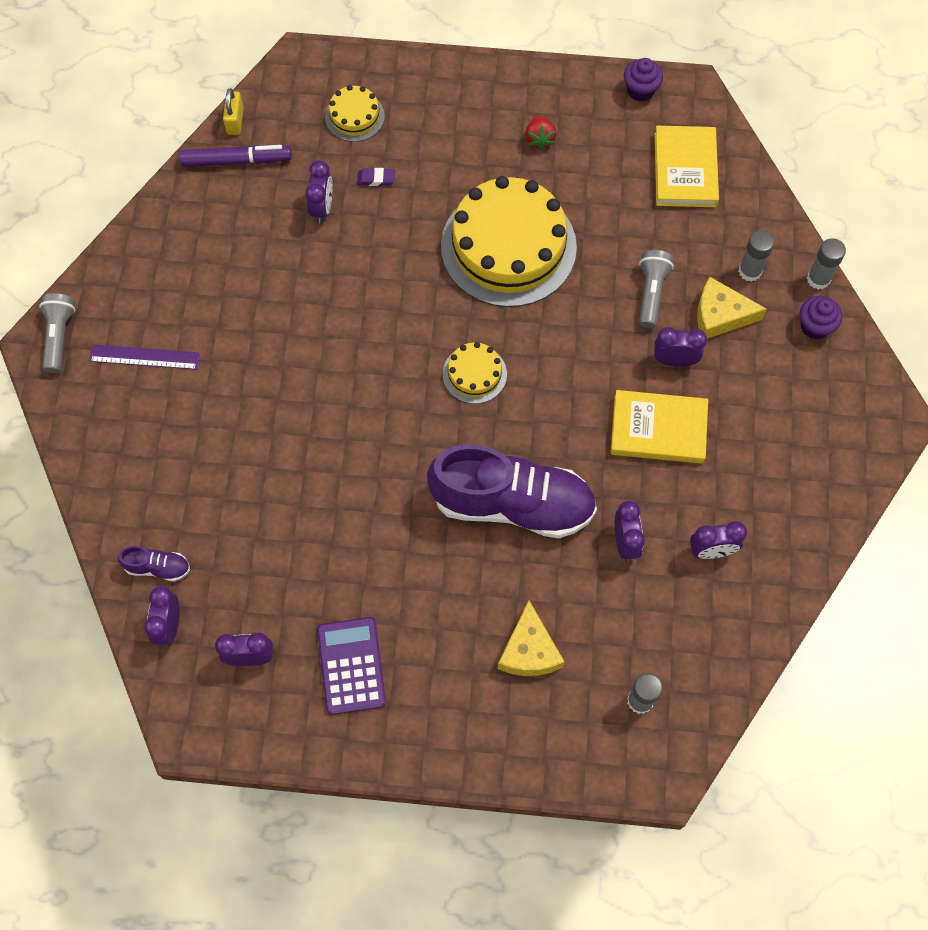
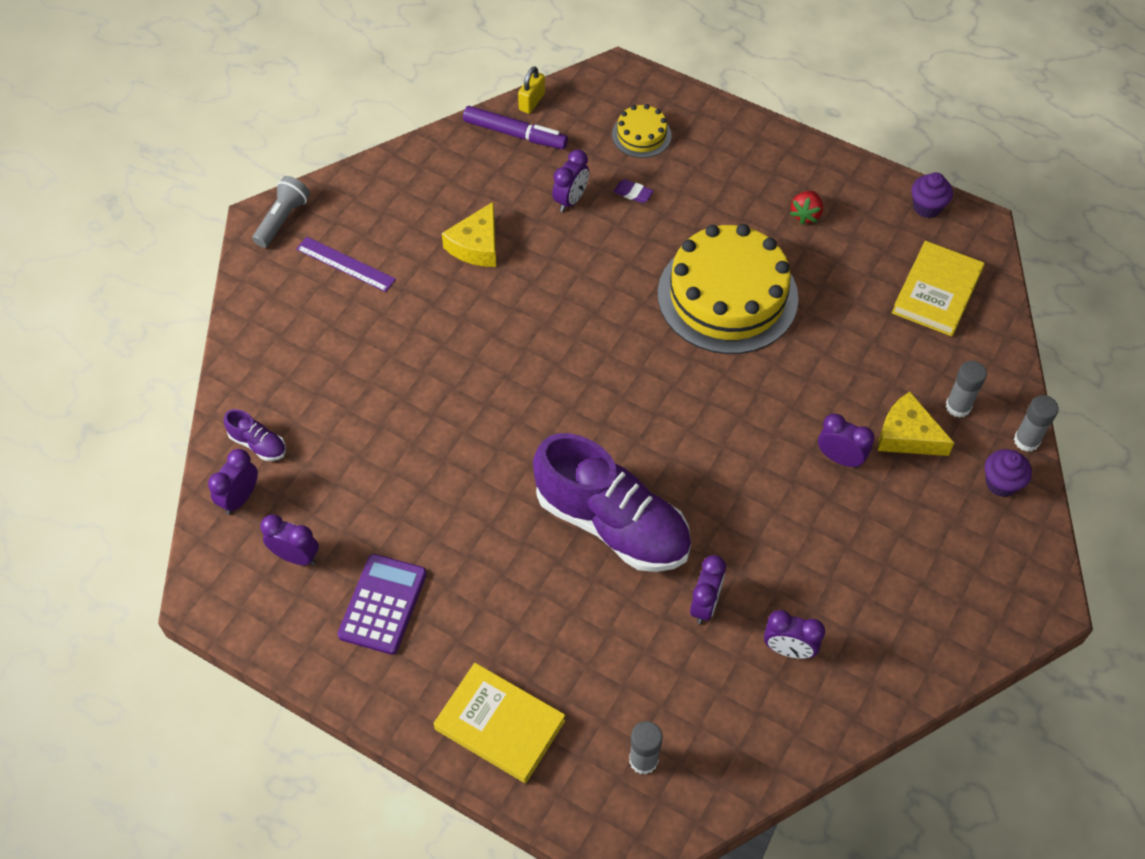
camera: 25 degrees right, 10 degrees down
(474, 374) = (636, 394): yellow cake -> none
(529, 650) = (558, 664): yellow cheese -> yellow cheese (476, 245)
(651, 293) = (847, 389): grey flashlight -> none
(658, 429) = (791, 514): yellow book -> yellow book (500, 725)

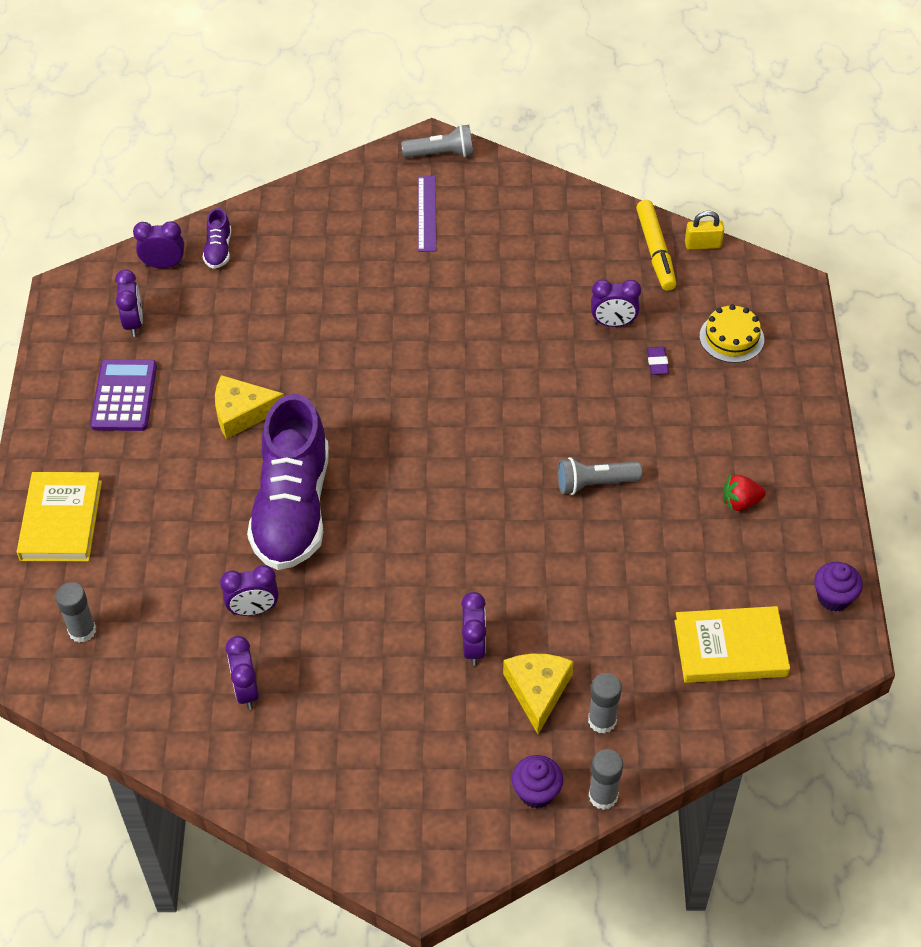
camera: 60 degrees right, 5 degrees down
(383, 604) = (124, 396): purple calculator -> purple calculator turned 75 degrees counterclockwise
(476, 245) = (511, 284): yellow cheese -> yellow cheese (242, 413)
(515, 134) = (655, 251): purple marker -> yellow marker
(727, 296) = (594, 483): yellow cake -> grey flashlight

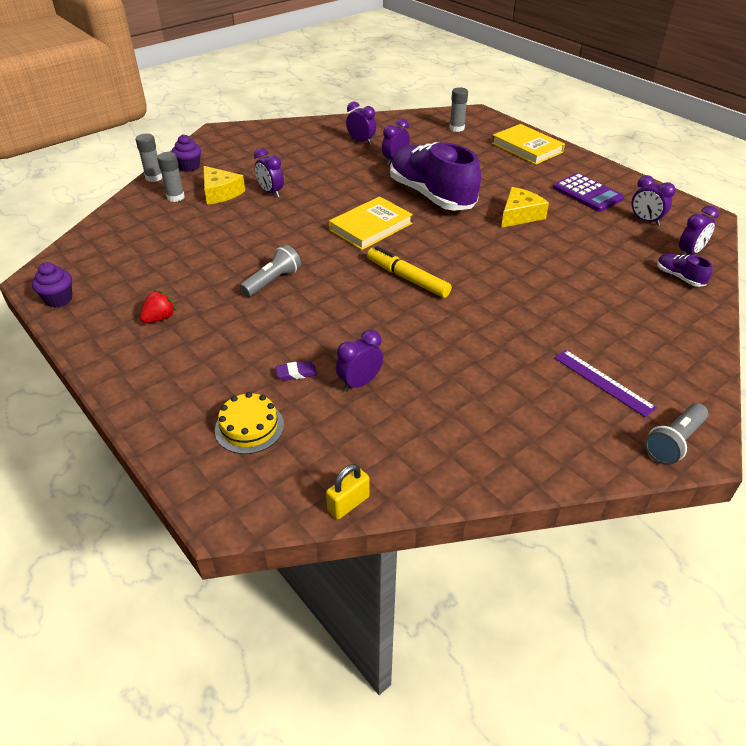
camera: 140 degrees right, 10 degrees down
(655, 251) = (386, 468): yellow marker -> yellow marker (407, 278)
(657, 363) = (296, 373): purple eraser -> purple eraser turned 60 degrees counterclockwise
(730, 648) = (119, 249): yellow book -> yellow book (370, 227)

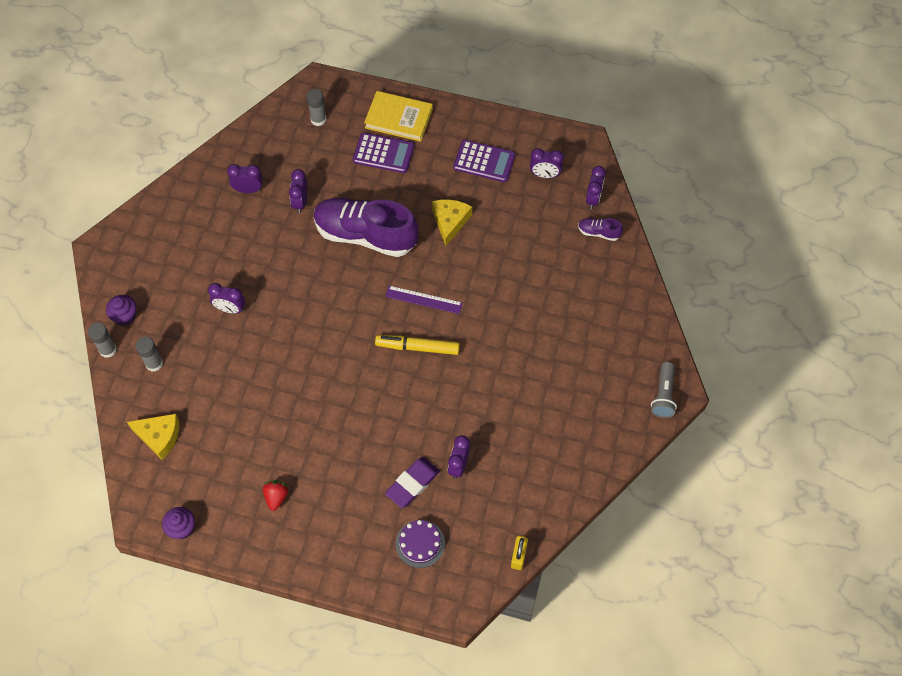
camera: 35 degrees left, 20 degrees up
(220, 193) = (187, 335): yellow cheese -> yellow cheese (159, 436)
(249, 427) = (420, 543): yellow cake -> purple cake
(272, 281) = (323, 411): grey flashlight -> none
(296, 373) = (412, 484): purple eraser -> purple eraser, size x1.90
(370, 227) = (347, 304): yellow book -> none
(495, 160) = (383, 153): none -> purple calculator
(603, 382) = (601, 370): purple ruler -> purple ruler (423, 300)

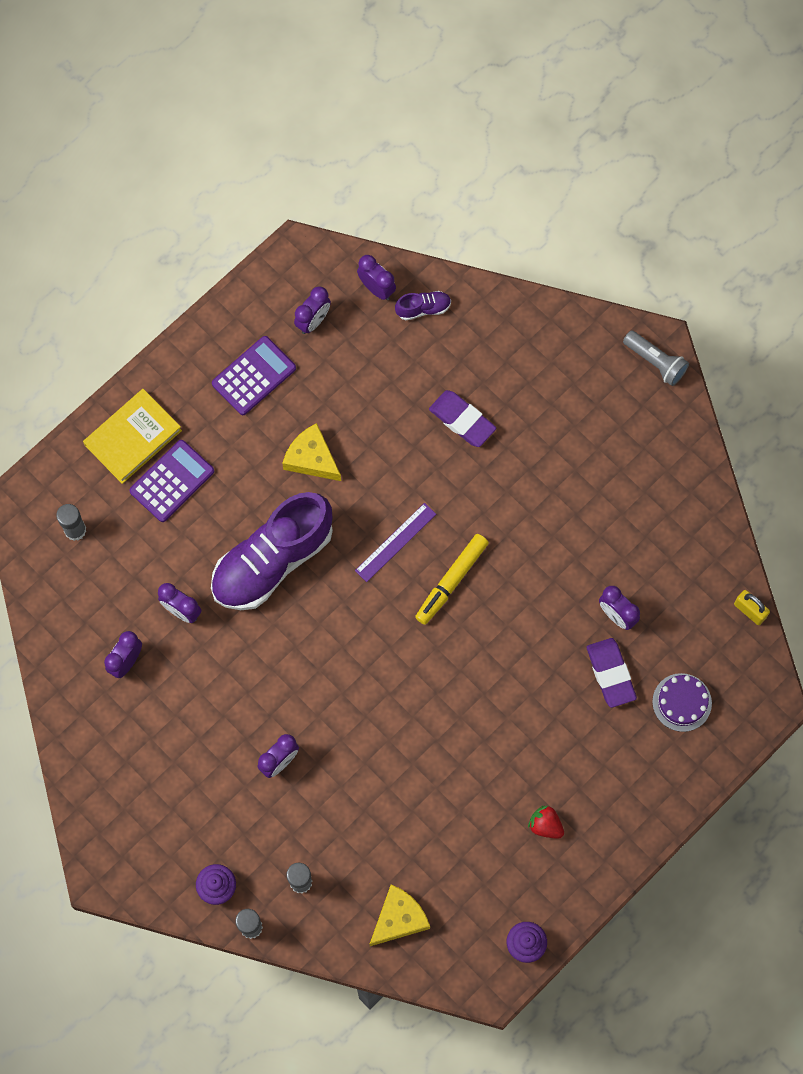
camera: 60 degrees left, 10 degrees up
(536, 296) = (462, 420): none -> purple eraser
(598, 232) = (423, 308): purple shoe -> purple shoe turned 150 degrees counterclockwise

